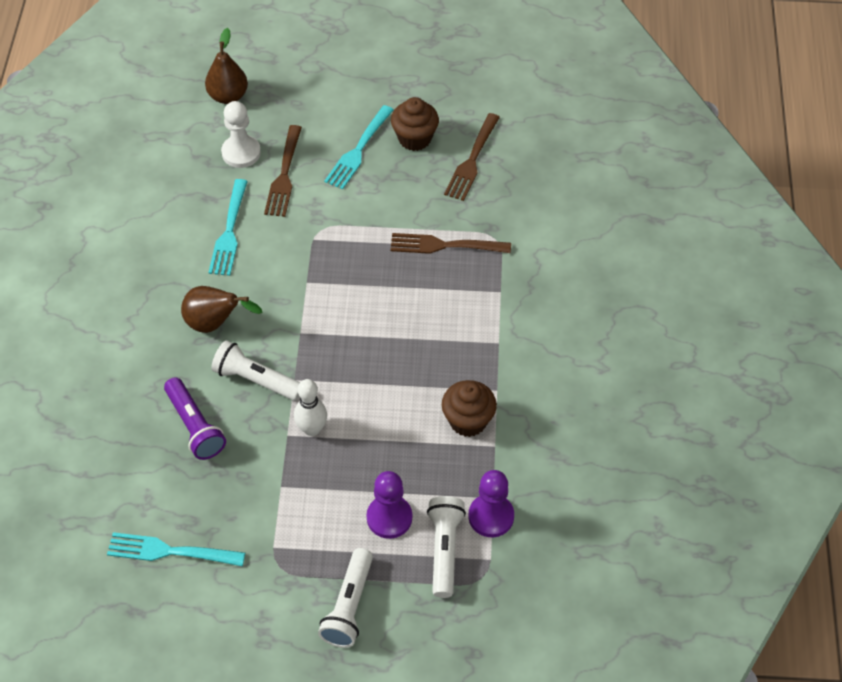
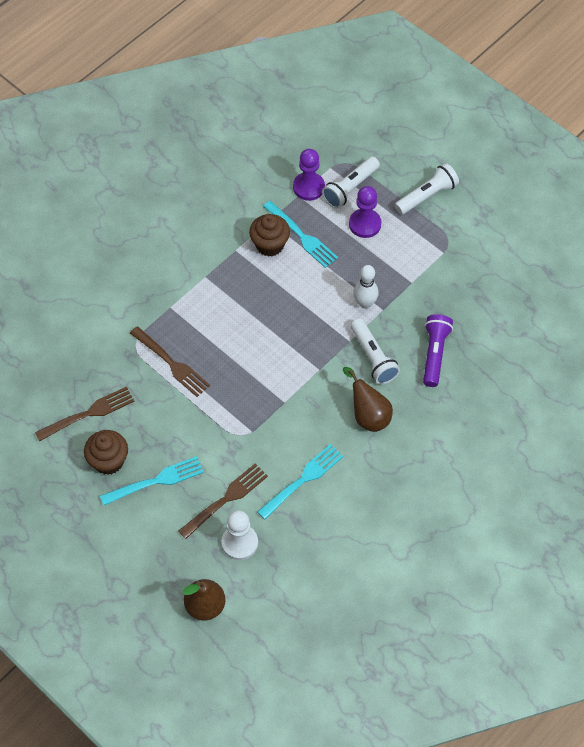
camera: 140 degrees left, 5 degrees up
(171, 551) = (503, 289): turquoise fork -> turquoise fork (301, 236)

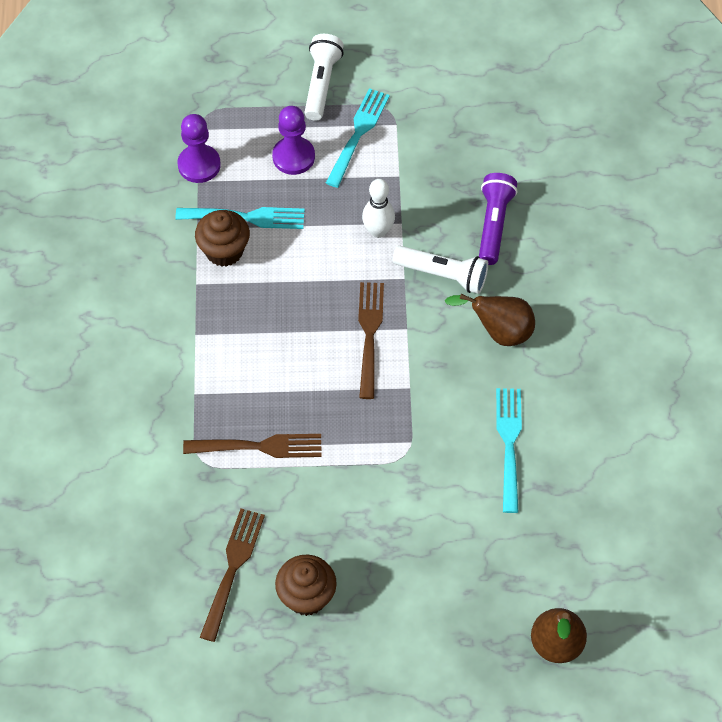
camera: 45 degrees left, 0 degrees up
(155, 481) = (375, 573): turquoise fork -> turquoise fork (358, 135)
(225, 500) = (461, 528): brown fork -> brown fork (370, 335)
(240, 543) = (519, 555): white pawn -> none
(350, 188) = (241, 134): white flashlight -> none
(434, 354) = (493, 224): purple flashlight -> purple flashlight turned 45 degrees clockwise

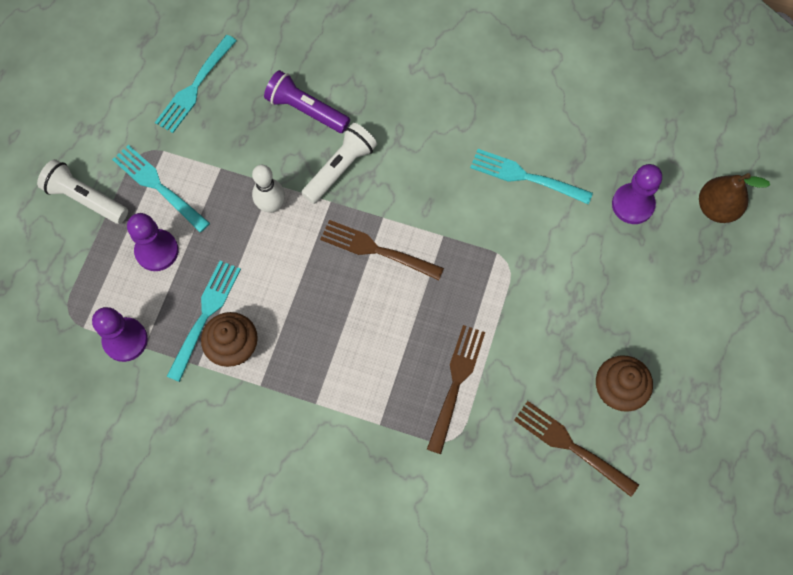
camera: 70 degrees left, 10 degrees up
(476, 125) = (195, 86): none -> turquoise fork
(499, 332) = (415, 145): brown pear -> none
(522, 557) = (633, 204): none -> purple pawn

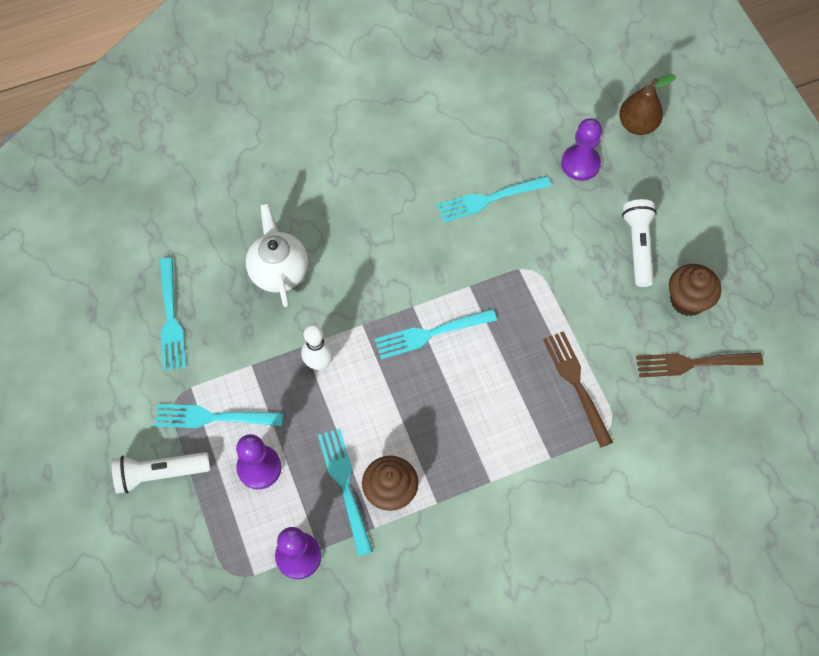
camera: 40 degrees left, 5 degrees down
(306, 110) = (279, 271): purple flashlight -> white teapot
(340, 168) = (347, 295): white flashlight -> white flashlight (638, 247)
(378, 250) = (431, 333): brown fork -> turquoise fork

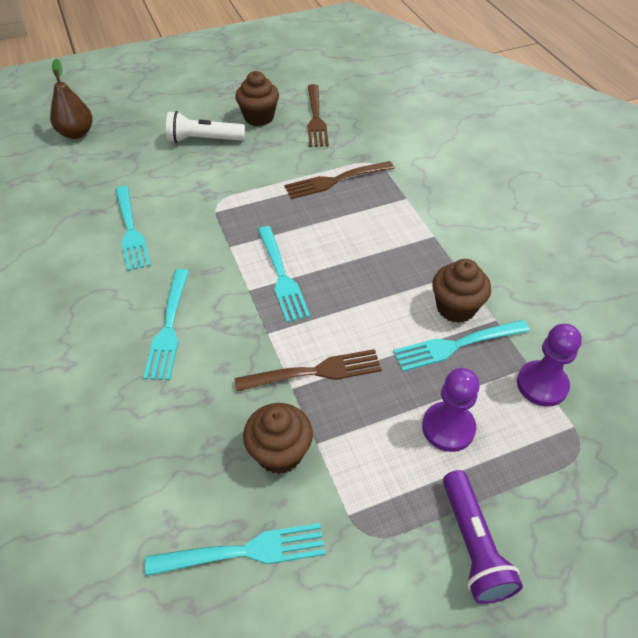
camera: 90 degrees left, 15 degrees down
(160, 474) = (473, 545): white flashlight -> purple flashlight
(214, 417) = (389, 483): turquoise fork -> turquoise fork (169, 327)
(245, 338) = (279, 453): none -> brown cupcake
(279, 271) = (187, 419): white teapot -> none
(319, 362) = (313, 372): white bowling pin -> brown fork
(580, 164) = (107, 168): purple pawn -> none

